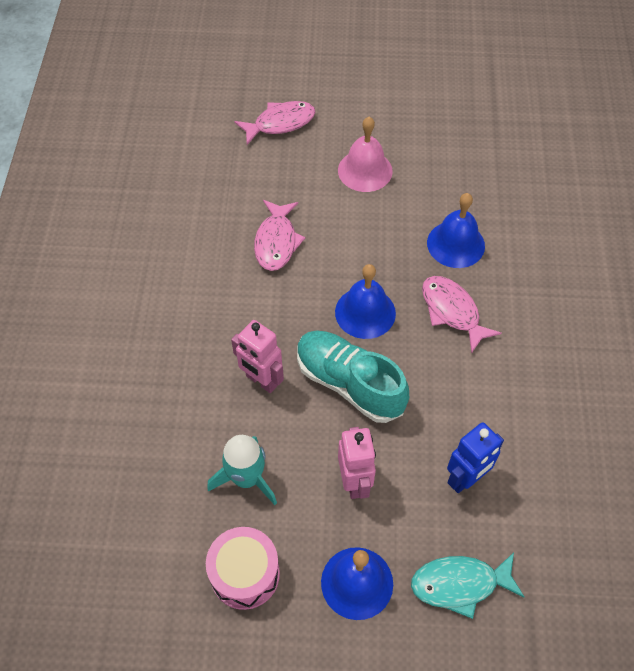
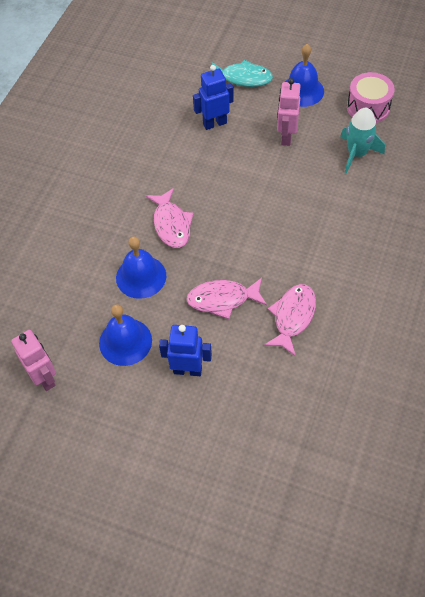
camera: 160 degrees left, 0 degrees up
(261, 381) = (333, 209): pink robot -> pink robot (45, 378)
(280, 123) = (253, 452): pink fish -> pink fish (222, 299)
(349, 383) = (269, 193): turquoise shoe -> none
(365, 170) = (187, 370): pink bell -> blue robot
(365, 312) = (238, 239): blue bell -> blue bell (125, 341)

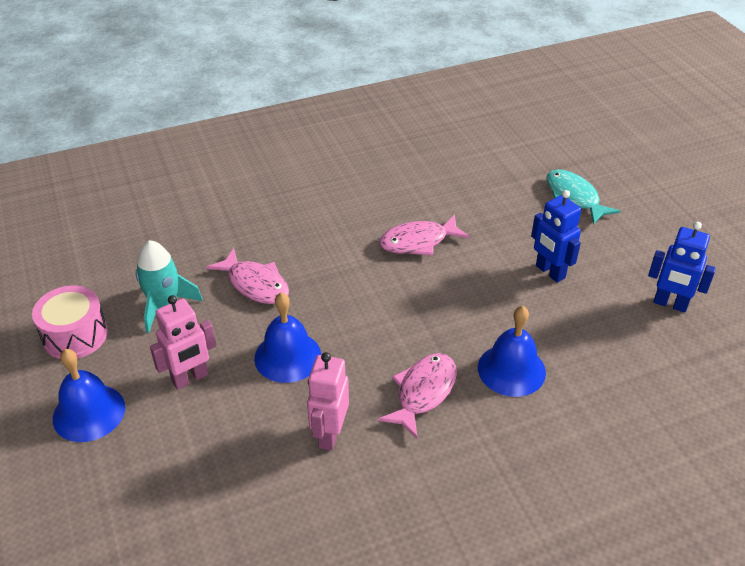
camera: 135 degrees left, 15 degrees down
(45, 378) = (692, 358): pink robot -> pink robot (329, 434)
(125, 341) = (584, 329): blue bell -> blue bell (287, 356)
(214, 123) = (229, 463): blue robot -> blue robot (670, 304)
(222, 299) = (458, 294): pink fish -> pink fish (255, 284)
(243, 78) = (110, 493): turquoise fish -> turquoise fish (574, 197)

